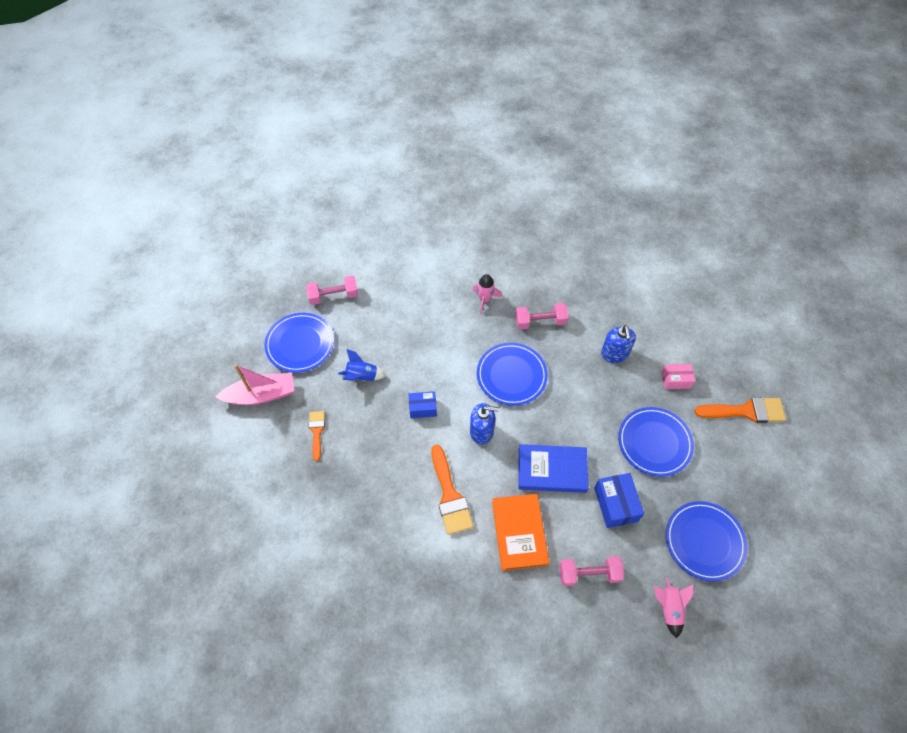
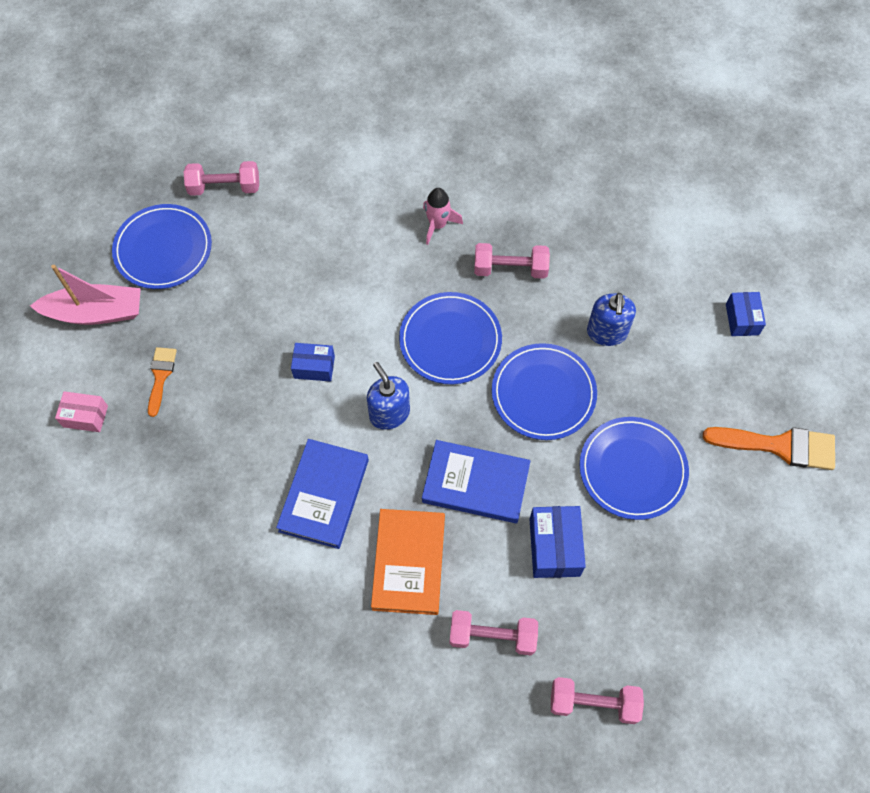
camera: 10 degrees right, 5 degrees up
(362, 376) = (239, 308): blue rocket -> none
(450, 495) = (324, 495): orange brush -> blue book
(482, 431) = (389, 413): blue soap dispenser -> blue soap dispenser turned 135 degrees counterclockwise
(669, 608) = (593, 703): pink rocket -> pink dumbbell
(675, 380) = (687, 384): pink box -> pink box (85, 416)
(700, 331) = (742, 319): none -> blue box
(704, 541) = (668, 620): blue plate -> blue plate (543, 393)

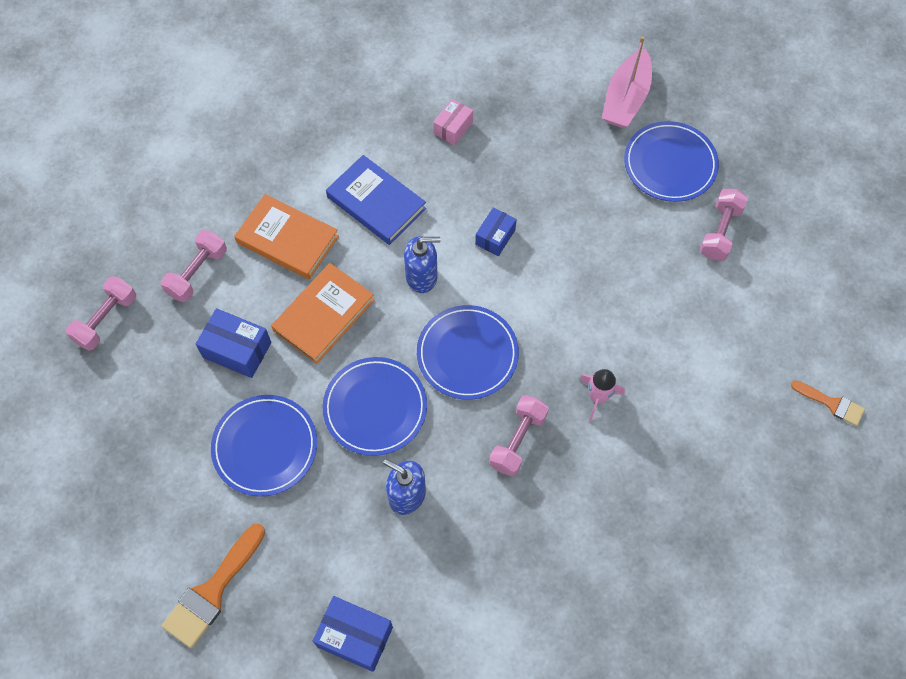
camera: 115 degrees right, 0 degrees up
(85, 416) = (531, 68): pink box -> pink box (453, 128)
(160, 376) = (542, 126): orange brush -> orange brush (832, 404)
(475, 484) = (323, 315): blue book -> orange book
(742, 319) = (355, 637): blue box -> blue box, size x1.51

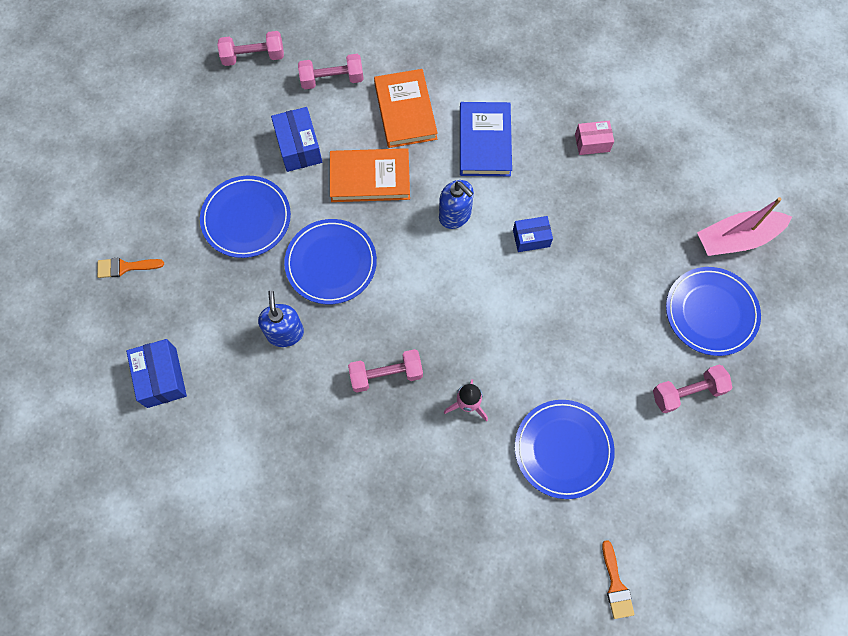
camera: 50 degrees right, 5 degrees up
(212, 591) = (125, 267): orange brush -> orange brush, size x0.59
(467, 354) = (422, 290): blue plate -> blue plate (563, 449)

